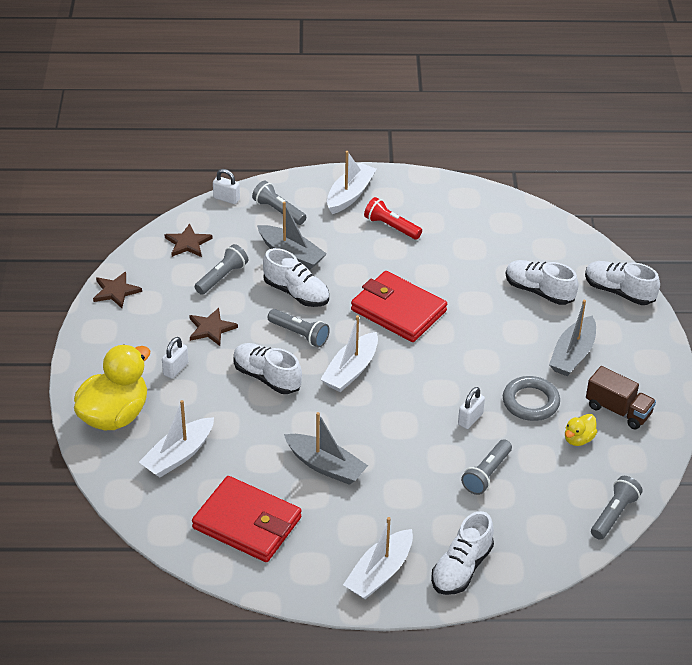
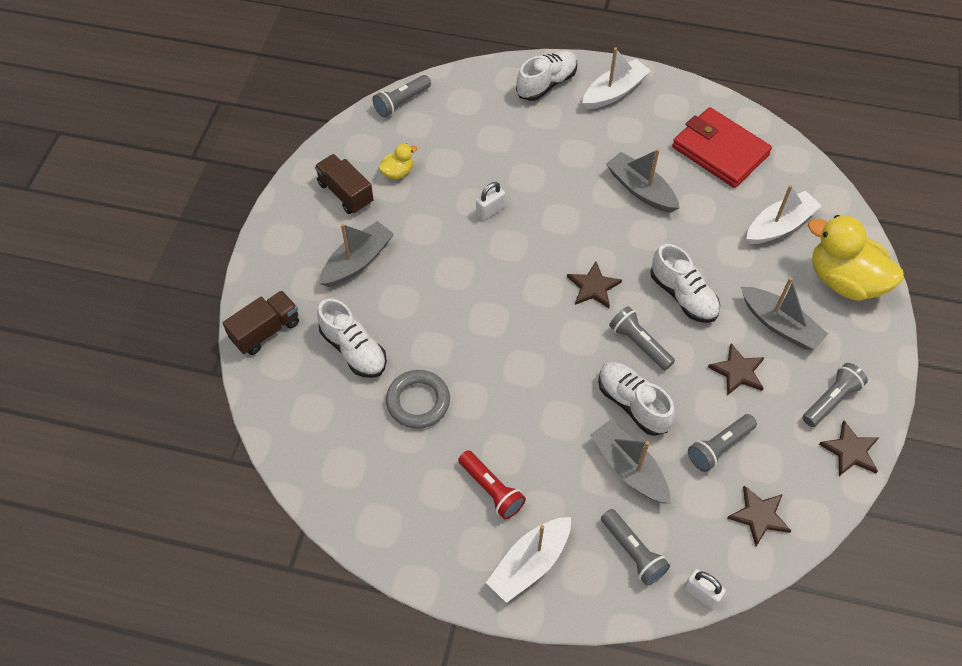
camera: 165 degrees left, 15 degrees up
(114, 415) = (844, 281): yellow duck -> yellow duck turned 75 degrees clockwise
(175, 369) = (780, 325): white padlock -> grey boat
(351, 370) = (593, 287): white boat -> brown star
(398, 310) = (521, 354): red wallet -> none
(486, 474) = (495, 155): grey flashlight -> grey flashlight (831, 400)
(530, 402) = (425, 217): grey ring -> grey ring (418, 401)
(619, 292) = (266, 331): white shoe -> brown truck

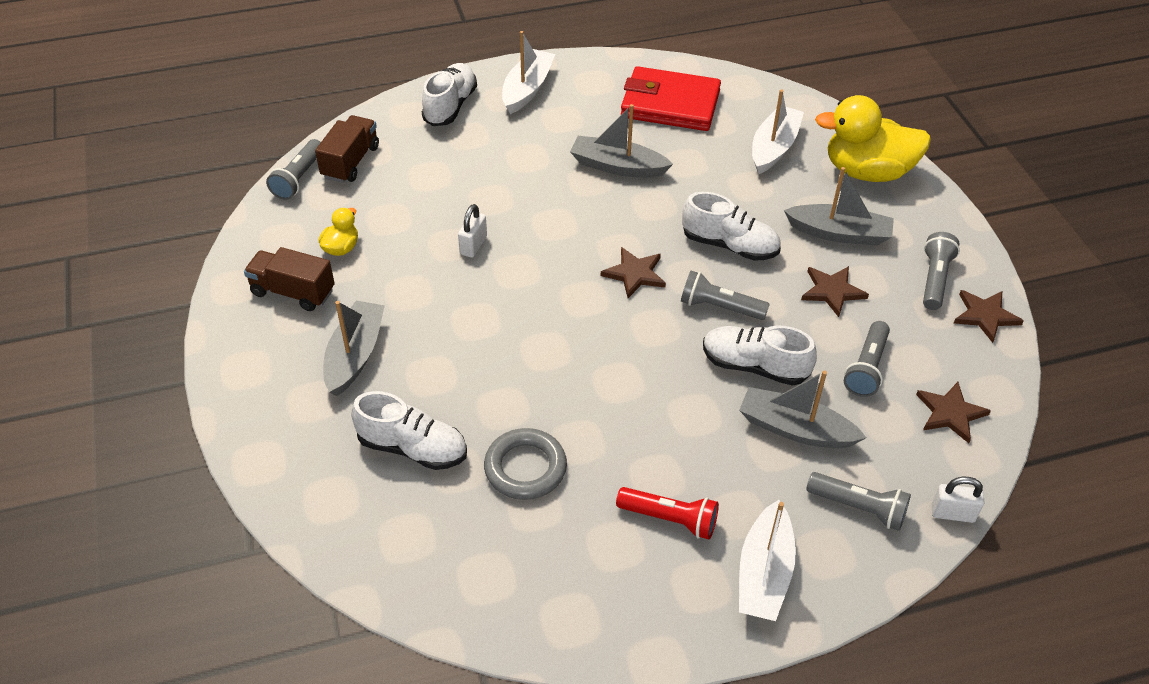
camera: 30 degrees left, 10 degrees down
(266, 331) = (290, 475): brown truck -> brown truck (350, 162)

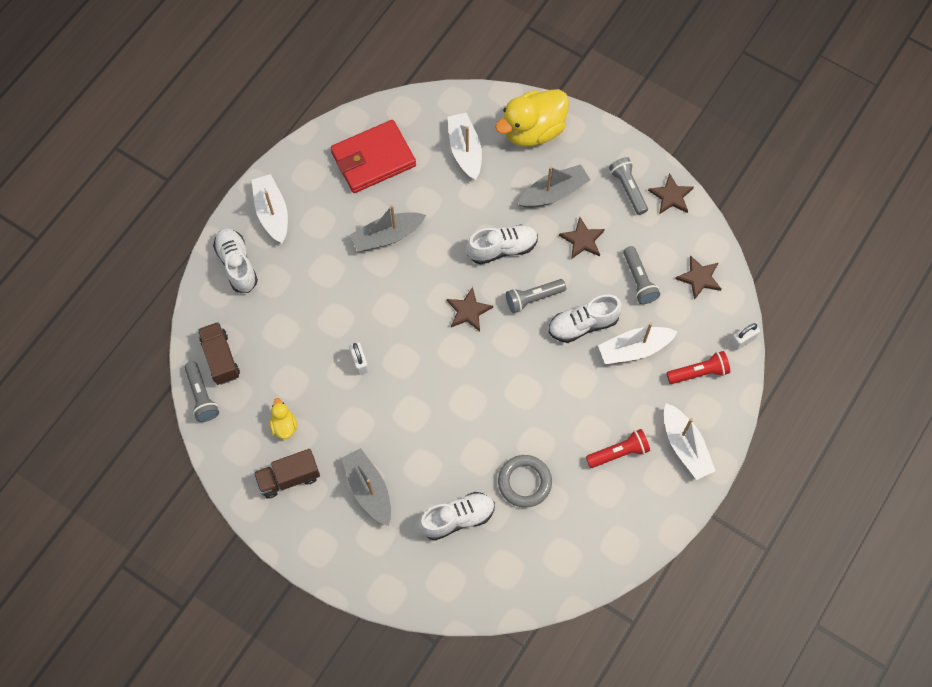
camera: 40 degrees left, 20 degrees up
(795, 429) = (634, 349): grey boat -> white boat
(858, 508) = (699, 372): grey flashlight -> red flashlight

